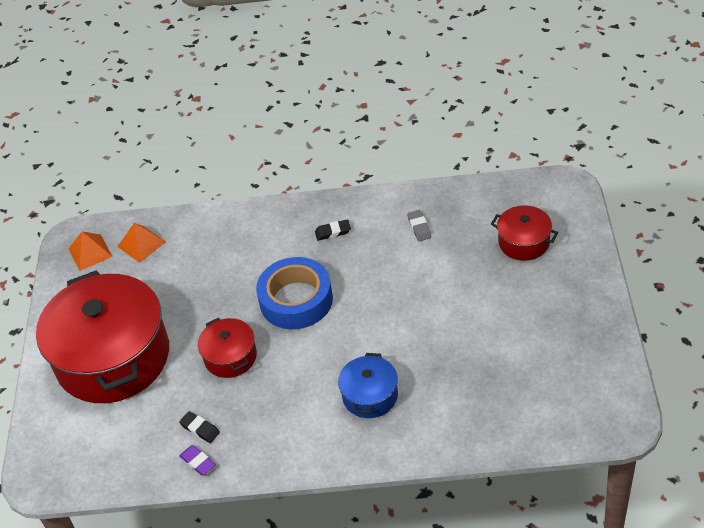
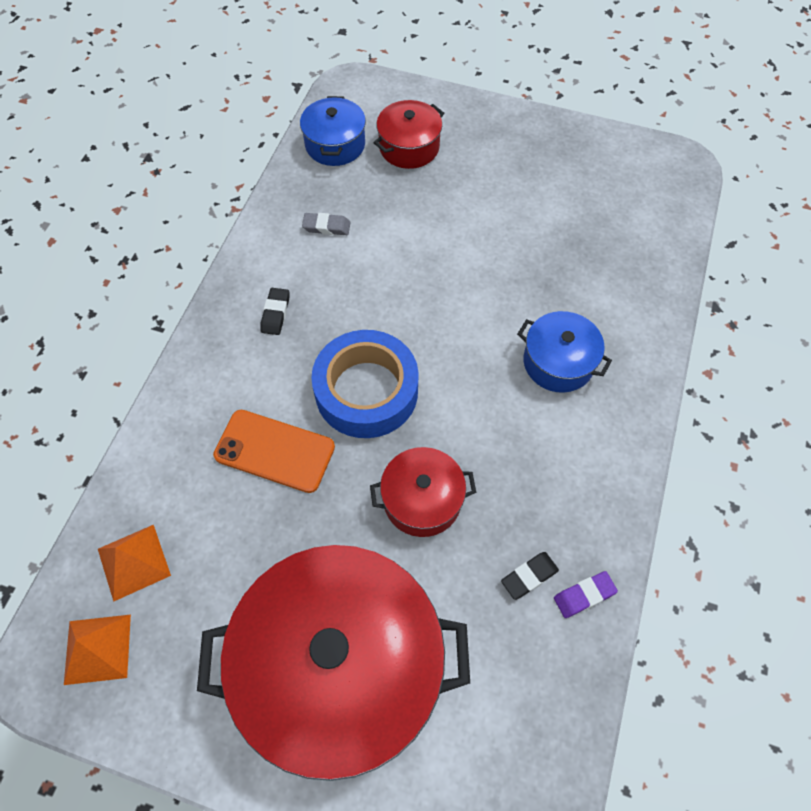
camera: 75 degrees left, 15 degrees up
(233, 273) = (274, 451): none -> orange phone
(499, 201) = (335, 144): none -> blue pot

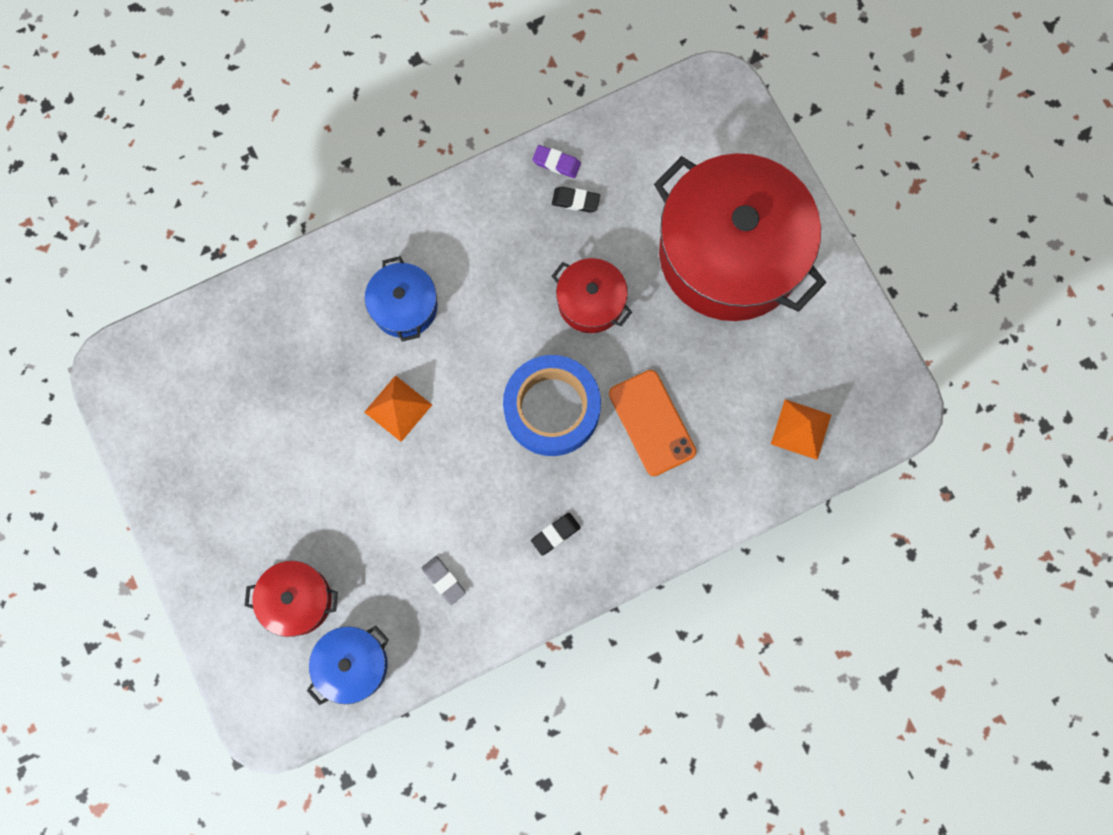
camera: 135 degrees left, 15 degrees up
(97, 649) = (860, 393): orange pyramid -> orange pyramid (398, 408)

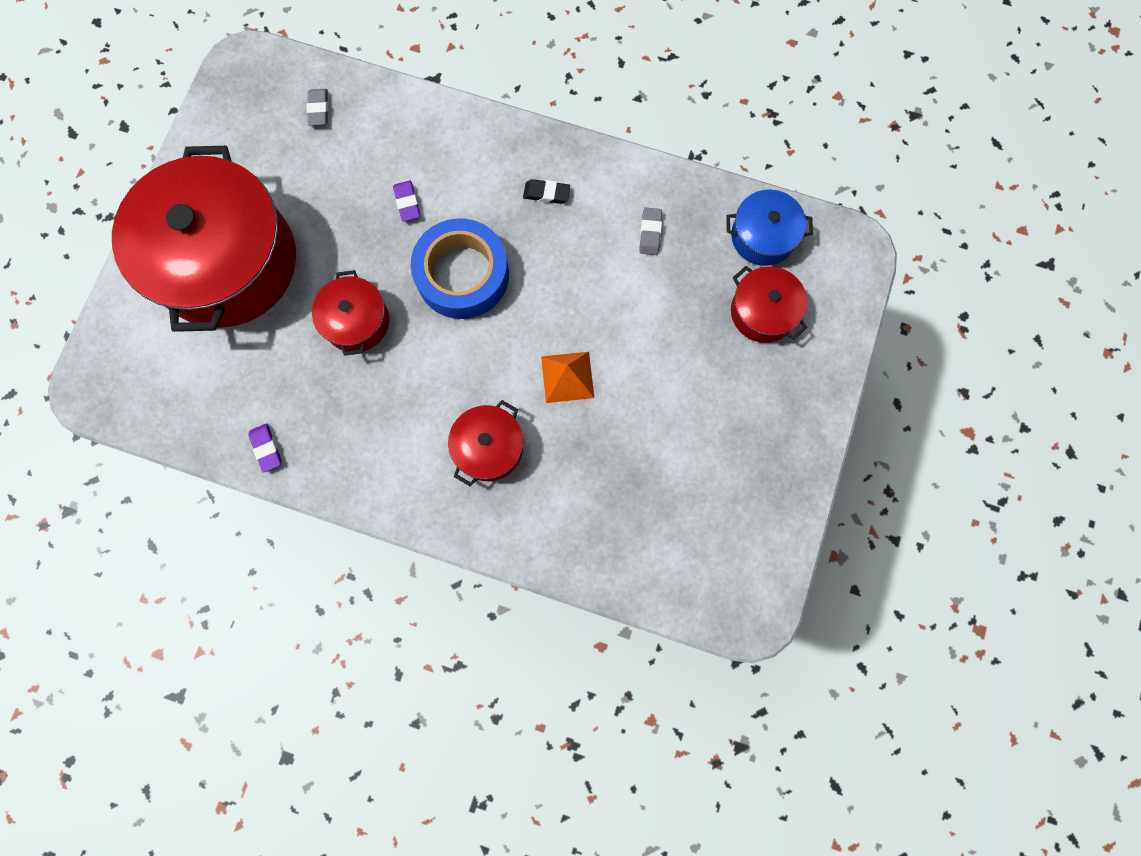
camera: 135 degrees left, 0 degrees up
(404, 306) = (489, 447): blue pot -> red pot
(575, 201) = (285, 405): black eraser -> none
(652, 423) = (407, 203): orange phone -> purple eraser
(801, 429) = (319, 109): orange pyramid -> grey eraser

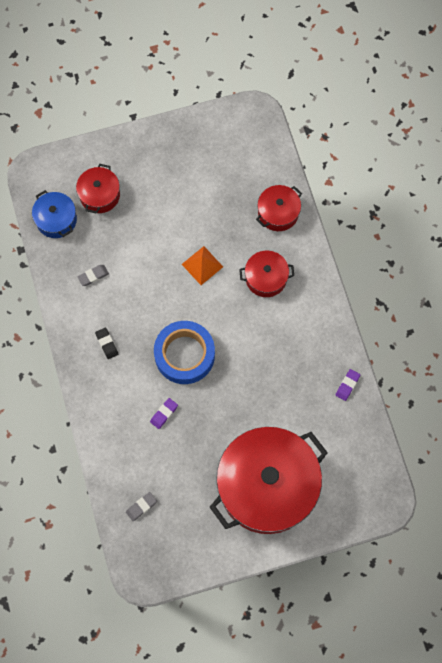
camera: 125 degrees left, 5 degrees down
(357, 321) = (249, 390): red pot -> red pot (278, 213)

